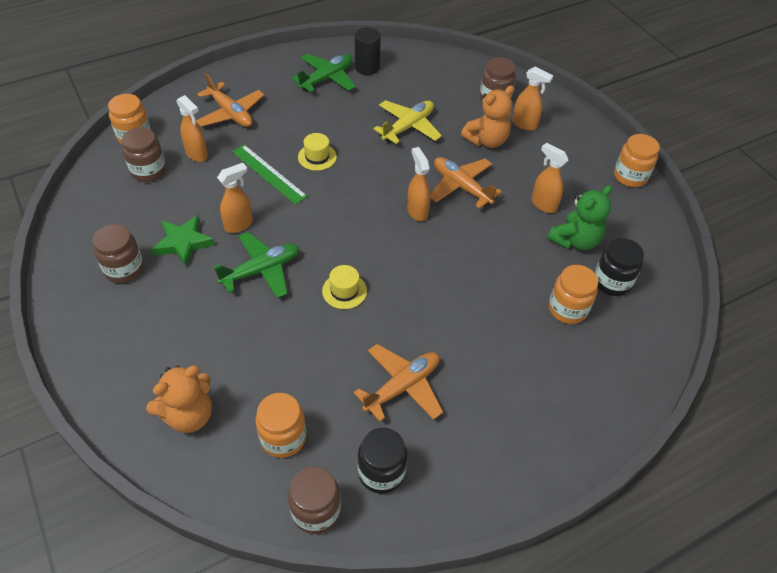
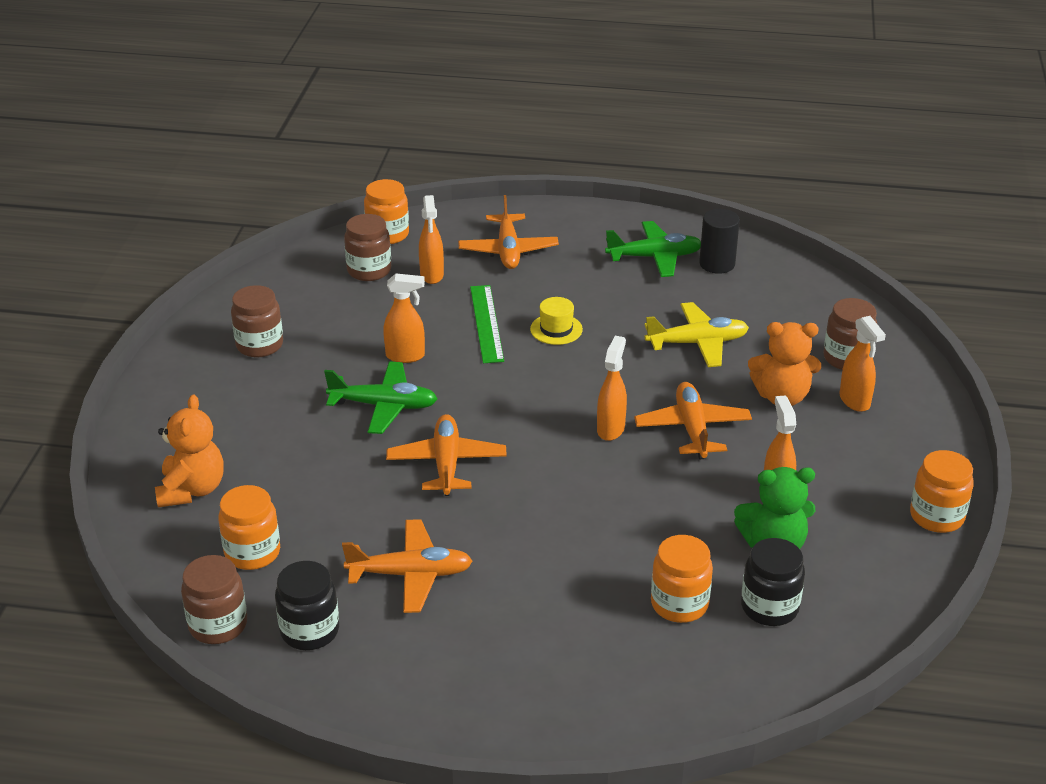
camera: 40 degrees right, 15 degrees down
(183, 243) = (335, 347): green star -> none
(189, 415) = (192, 490): orange teddy bear -> orange teddy bear turned 90 degrees counterclockwise
(344, 291) = (446, 463): yellow hat -> orange plane

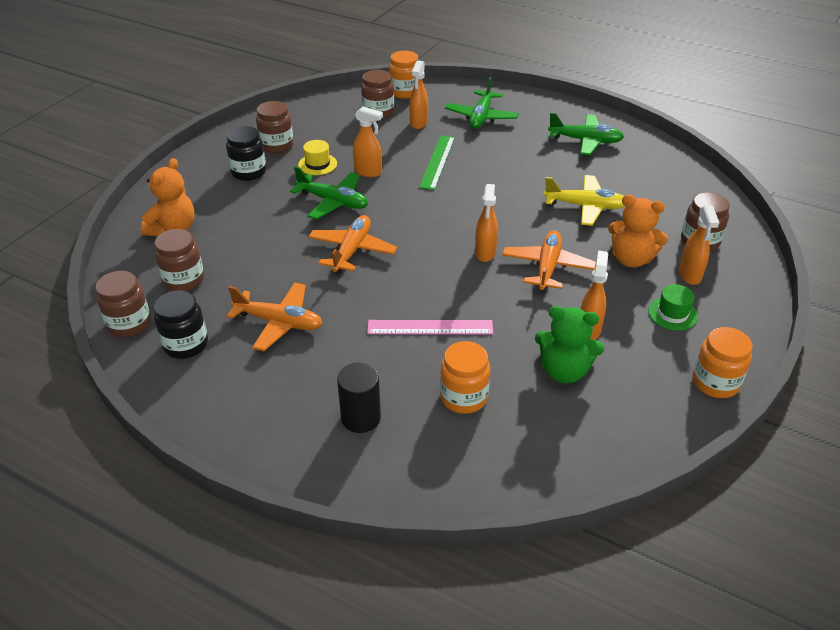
camera: 20 degrees right, 5 degrees up
(252, 553) = (184, 280): orange jar -> brown jar
(508, 250) = (481, 117): orange plane -> green plane
(556, 329) = (485, 175): yellow hat -> yellow hat (317, 164)
(596, 534) = (430, 327): none -> pink ruler
(611, 429) = (485, 253): orange spray bottle -> orange spray bottle turned 150 degrees clockwise
(717, 264) = (630, 154): black cylinder -> black cylinder (361, 418)
(769, 607) = (534, 420): black jar -> black jar (249, 172)
(857, 451) = (672, 314): none -> green hat

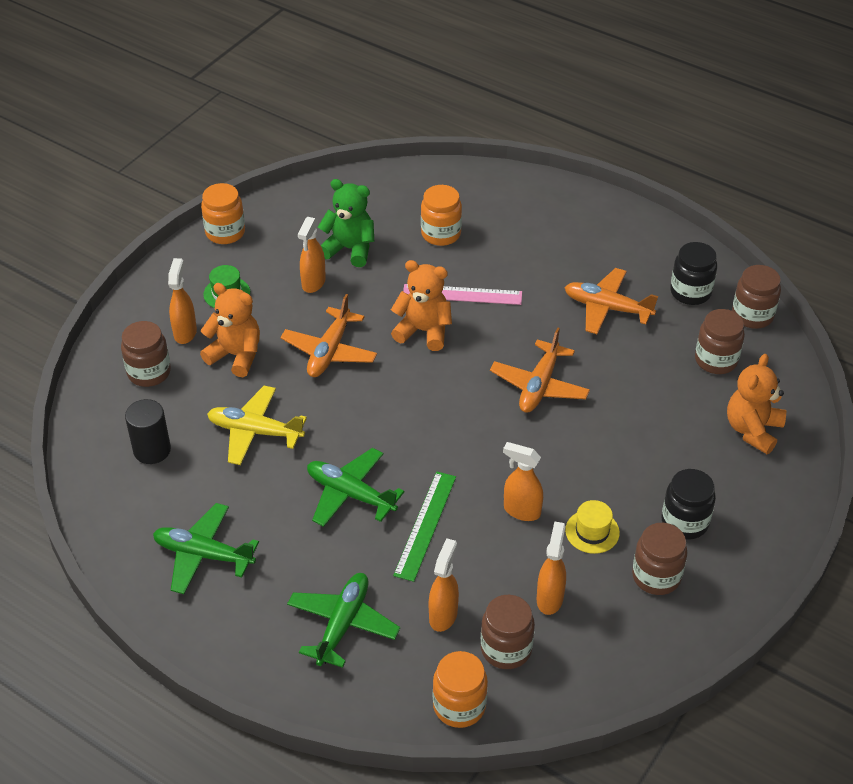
camera: 175 degrees left, 5 degrees up
(333, 202) = (565, 460): green plane -> green plane (350, 494)
(361, 418) = (527, 224): black cylinder -> black cylinder (152, 450)
(463, 290) = (423, 331): none -> orange teddy bear
(485, 253) = (392, 373): orange spray bottle -> orange spray bottle (550, 598)

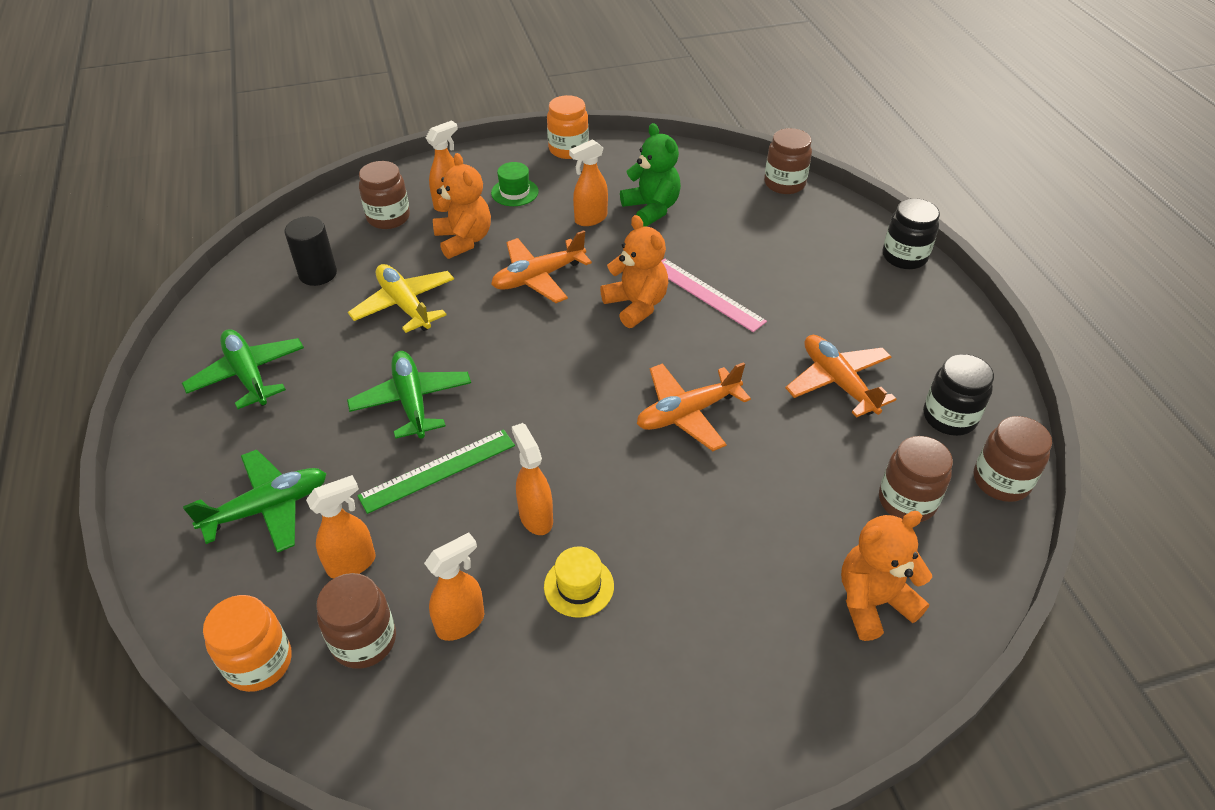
camera: 40 degrees right, 0 degrees up
(441, 234) = (746, 236): orange jar -> none
(656, 576) = (590, 683): brown jar -> brown jar (784, 184)
(684, 522) = (685, 647): black jar -> black jar (904, 257)

